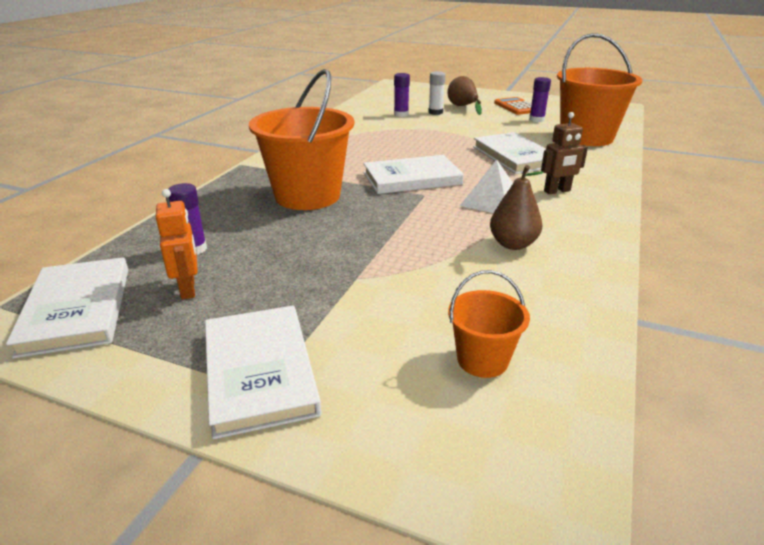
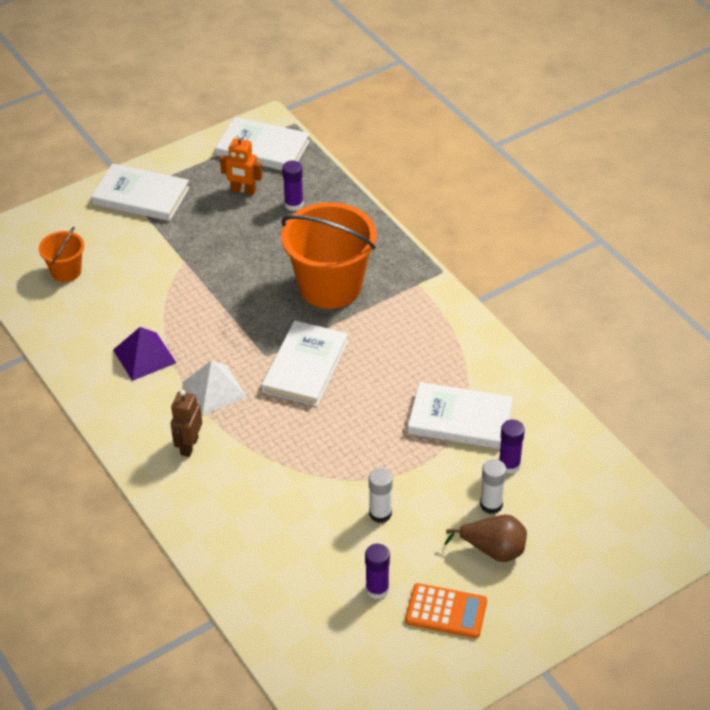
camera: 125 degrees right, 15 degrees up
(490, 130) = (380, 513): none -> white glue stick
(513, 244) = (144, 356): brown pear -> purple pyramid
(514, 156) = (287, 475): white book -> white book (460, 419)
(586, 137) = (279, 585): orange bucket -> none

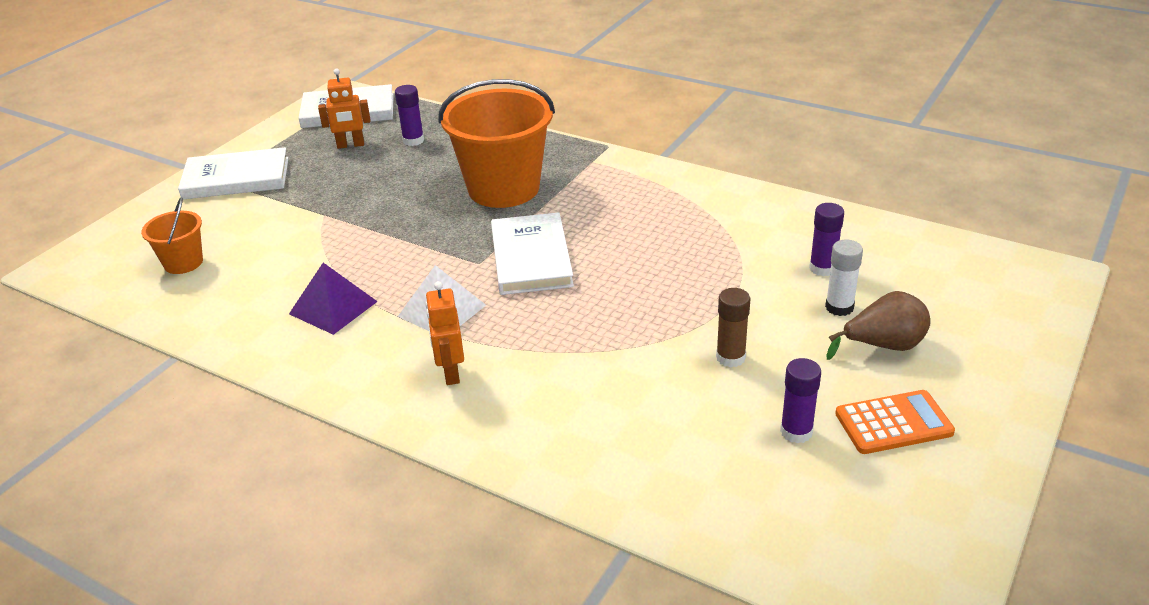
camera: 25 degrees left, 10 degrees down
(189, 446) = (451, 373): brown robot -> orange robot
(380, 513) = (730, 357): white glue stick -> brown glue stick
(460, 419) = (735, 248): white book -> none

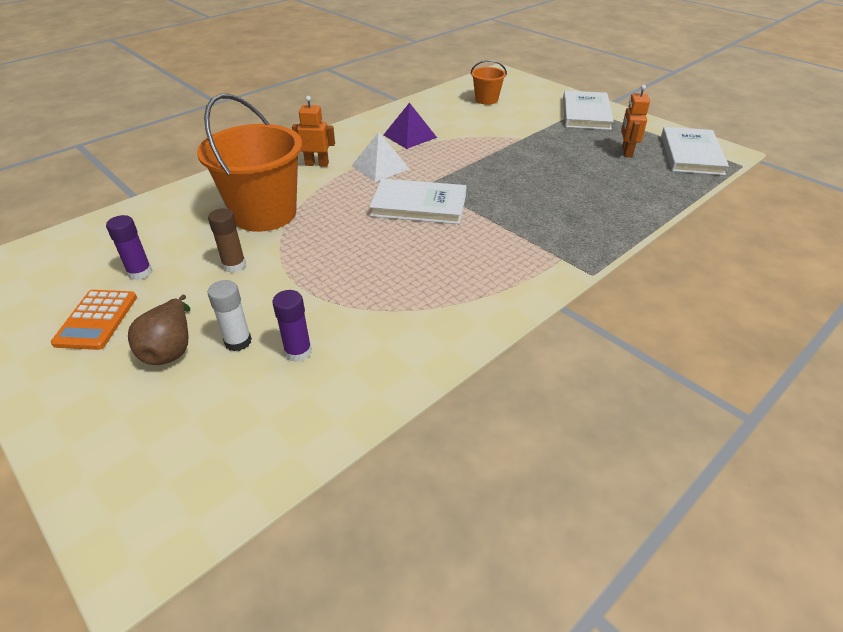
camera: 105 degrees right, 5 degrees up
(413, 140) = (628, 177): purple glue stick -> none
(503, 188) = (529, 207): orange bucket -> orange bucket (264, 214)

